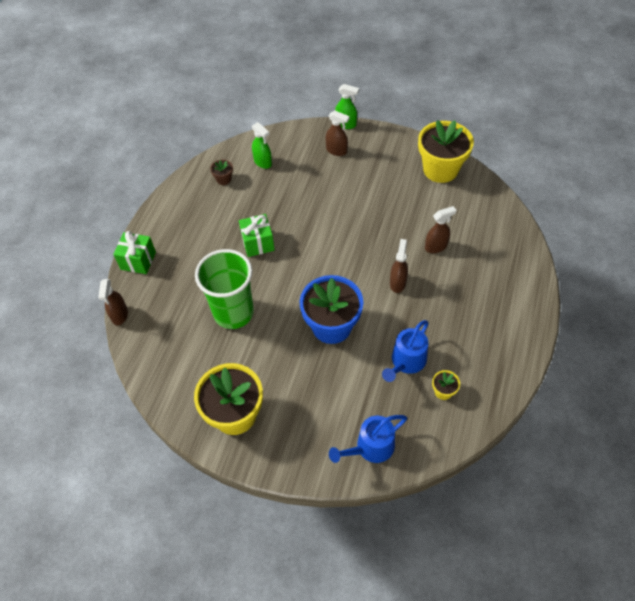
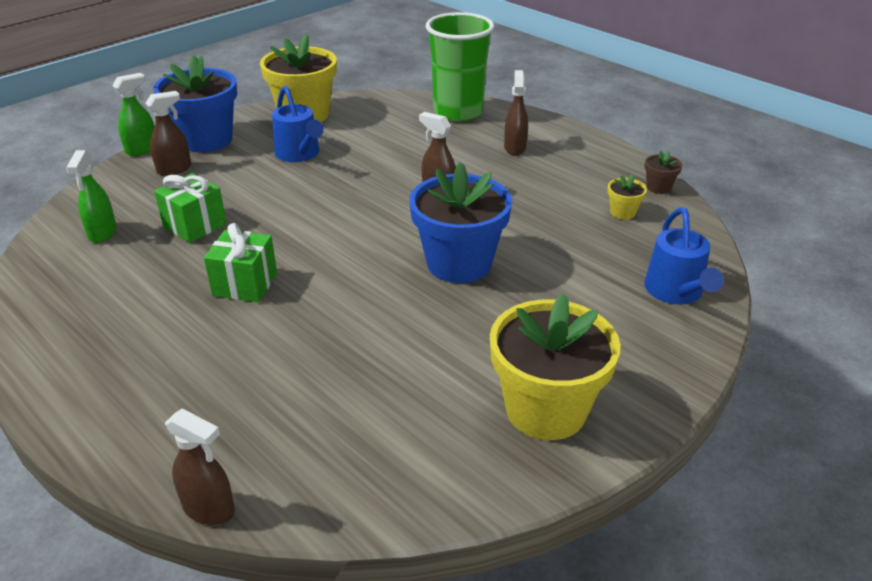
camera: 65 degrees left, 20 degrees down
(138, 261) = (112, 439): green gift -> green gift (195, 225)
(224, 179) = (78, 280): brown flower pot -> brown flower pot (658, 187)
(233, 313) = (349, 350): green cup -> green cup (458, 112)
(263, 162) = (102, 233): green spray bottle -> green spray bottle turned 105 degrees clockwise
(376, 144) = (206, 140): none -> blue flower pot
(406, 362) = (562, 224): blue watering can -> blue watering can (299, 154)
(436, 246) = (411, 152): brown spray bottle -> brown spray bottle (515, 148)

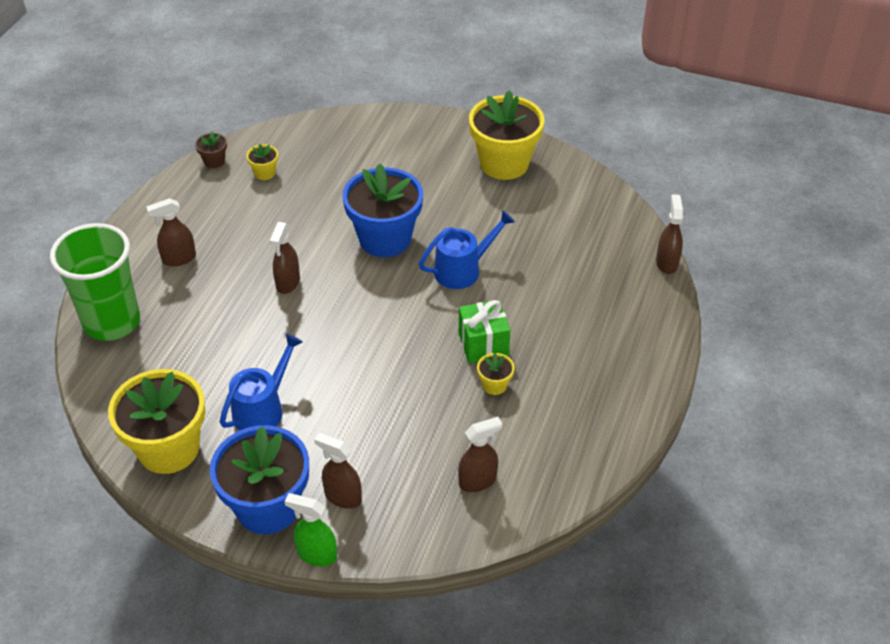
camera: 115 degrees left, 10 degrees up
(102, 233) = (478, 481): green spray bottle -> brown spray bottle
(187, 275) = (494, 385): none -> yellow flower pot
(195, 225) = (428, 420): green gift -> none
(676, 292) = (357, 133): blue watering can -> blue watering can (463, 270)

